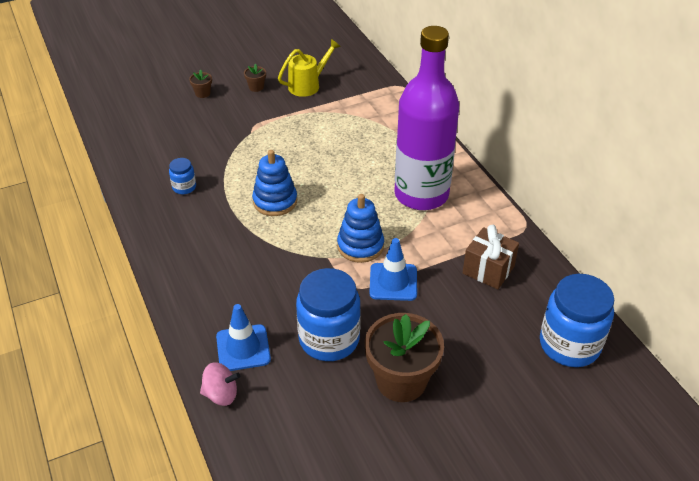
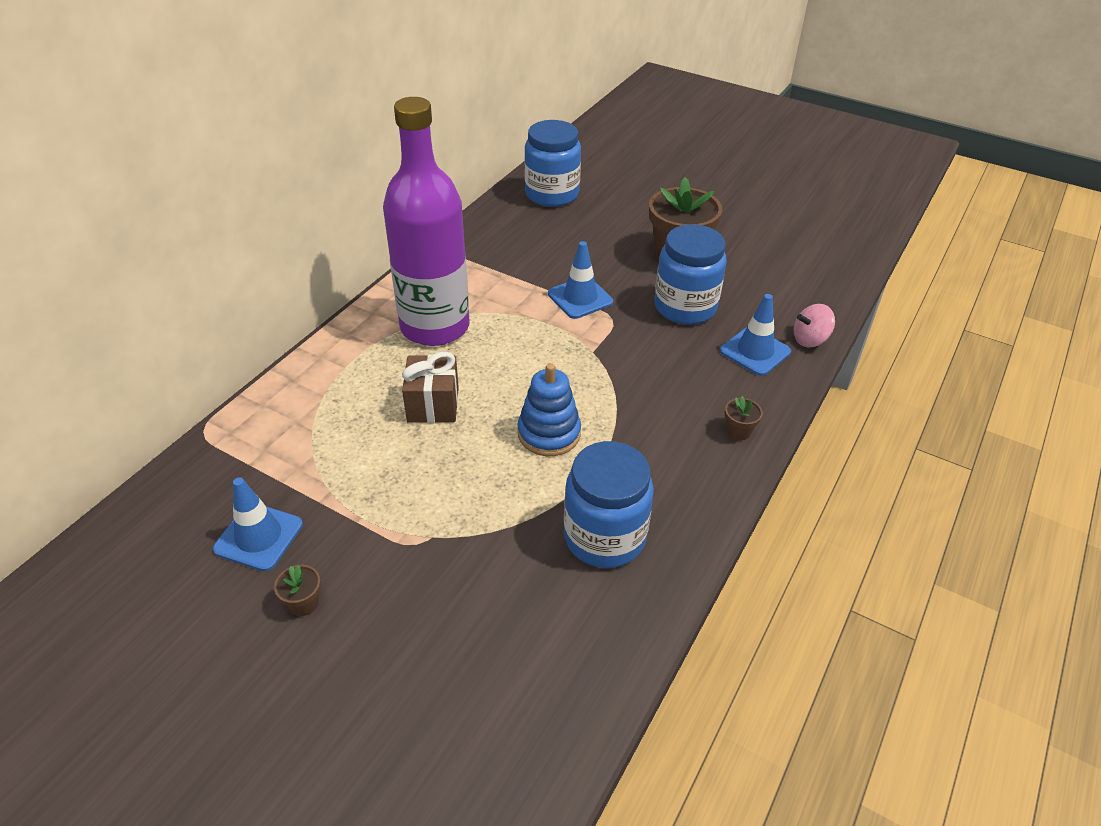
camera: 125 degrees left, 0 degrees up
(184, 187) = (604, 537): blue jar -> blue jar, size x2.13
(202, 93) = (368, 672): brown flower pot -> brown flower pot (738, 431)
(221, 394) = (810, 340): pink spinning top -> pink spinning top turned 75 degrees counterclockwise
(308, 85) = (259, 537): yellow watering can -> blue traffic cone
(360, 246) = (554, 337): blue stacking toy -> none
(488, 270) = (508, 252): brown gift -> brown gift (433, 404)

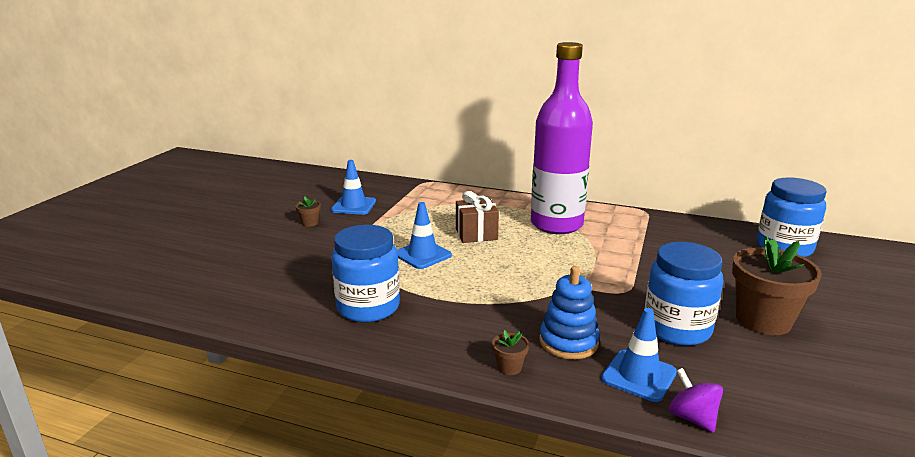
camera: 80 degrees right, 20 degrees down
(549, 433) = (466, 276): blue stacking toy -> blue stacking toy (568, 342)
(580, 298) = (640, 274): blue traffic cone -> blue traffic cone (422, 255)
(810, 340) = (692, 418): pink spinning top -> purple spinning top

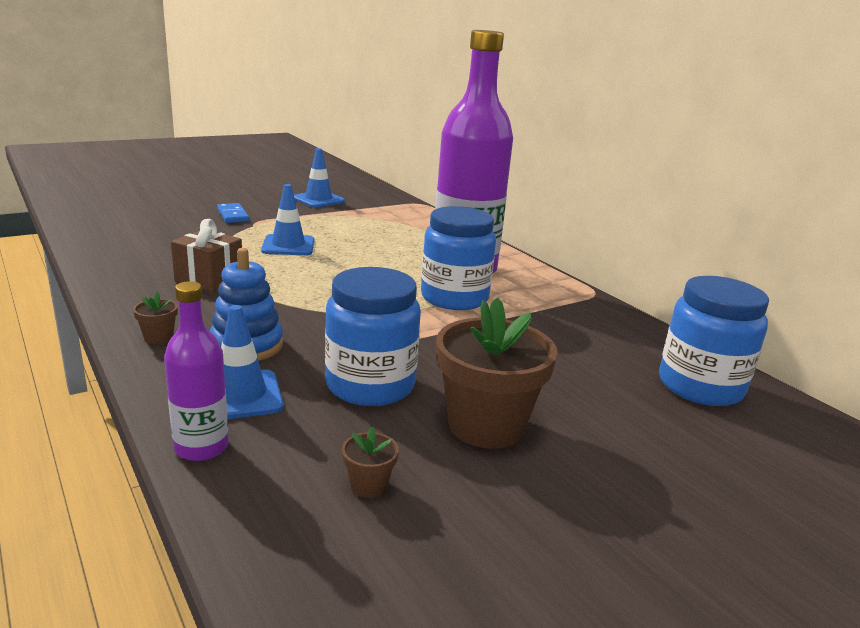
camera: 35 degrees right, 0 degrees up
(310, 223) = (259, 199): brown flower pot -> brown flower pot (368, 485)
(324, 246) = (233, 215): none -> blue domino
(368, 307) = (165, 259): blue jar -> blue jar (454, 298)
(476, 234) = (369, 249): brown gift -> brown gift (209, 279)
(692, 418) = (201, 447): purple spinning top -> purple bottle

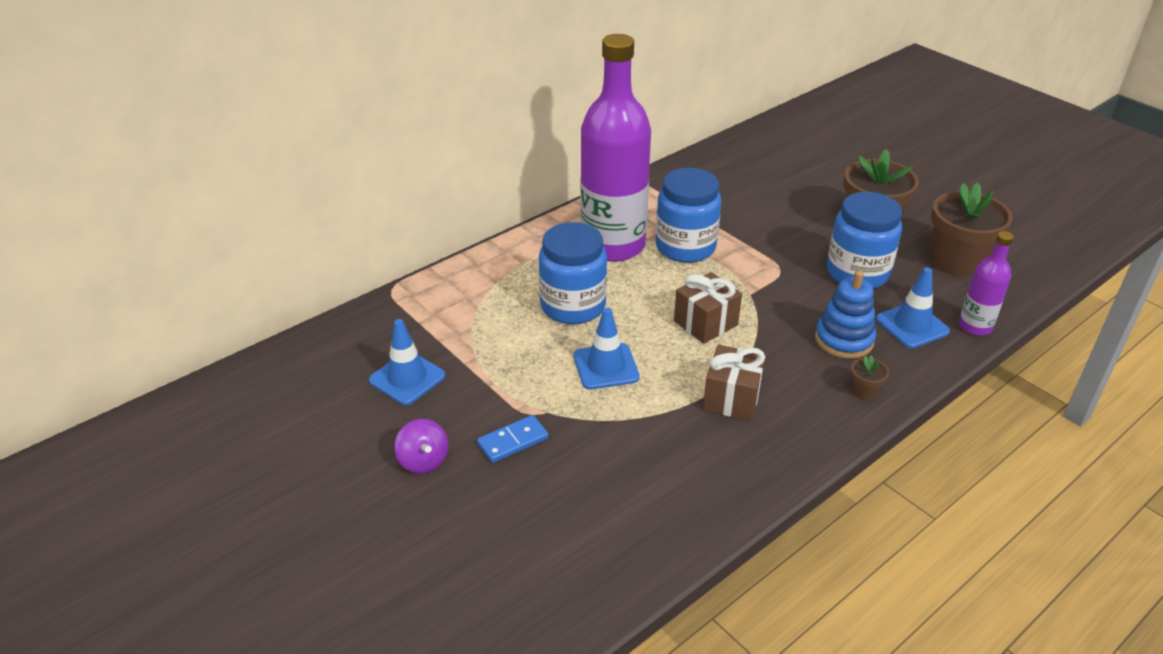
camera: 95 degrees left, 15 degrees up
(237, 197) = (423, 461): none -> purple spinning top
(321, 286) = (705, 323): none -> brown gift
(368, 485) = (957, 261): brown flower pot -> brown flower pot, size x2.39
(700, 386) = (766, 151): blue jar -> blue jar (573, 306)

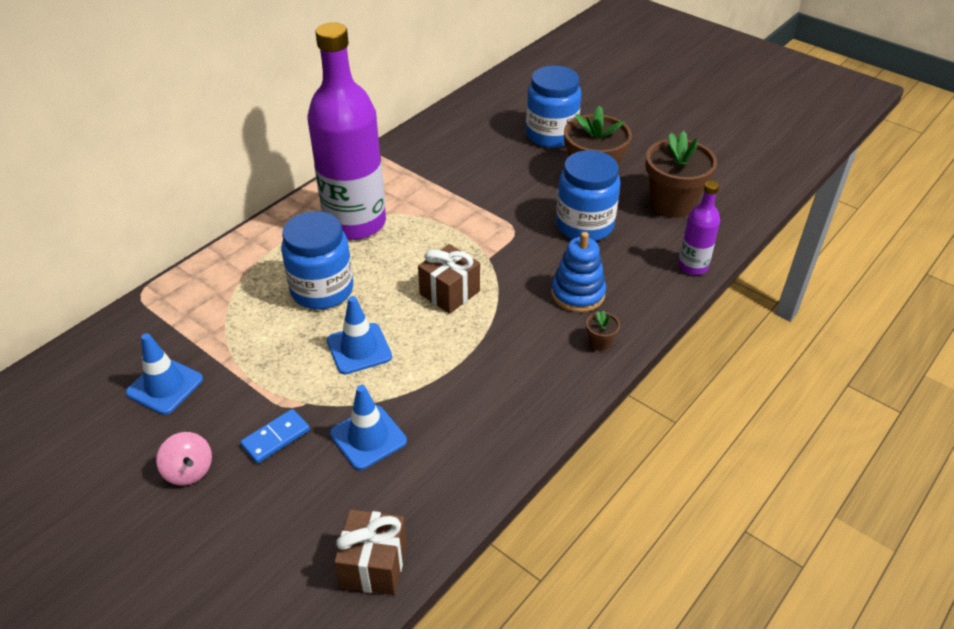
camera: 10 degrees left, 5 degrees up
(423, 461) = (189, 470): purple spinning top -> pink spinning top
(685, 247) = (424, 217): blue jar -> blue jar (551, 135)
(732, 398) = (480, 366): brown gift -> brown gift (374, 565)
(912, 325) = (637, 272): blue traffic cone -> blue traffic cone (368, 437)

